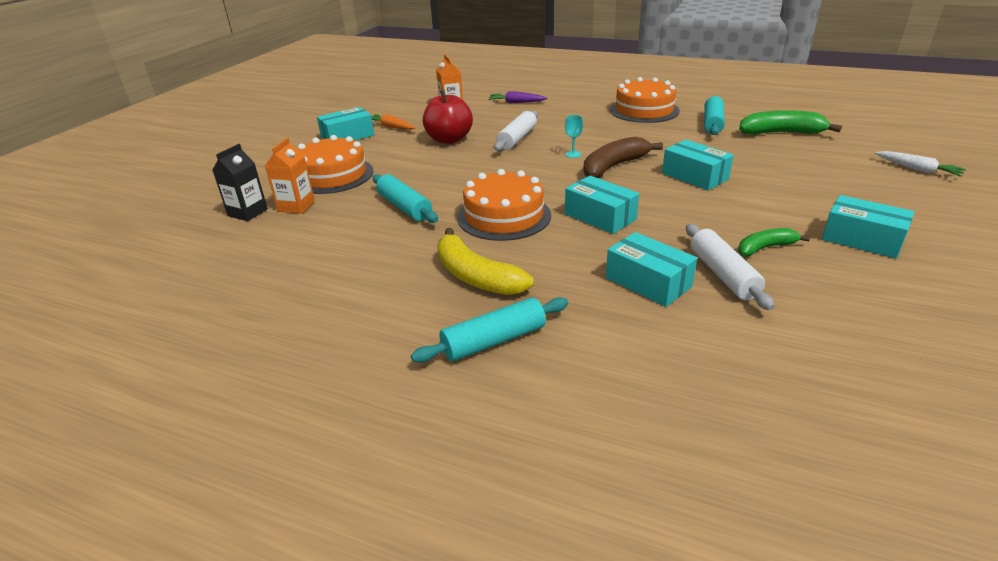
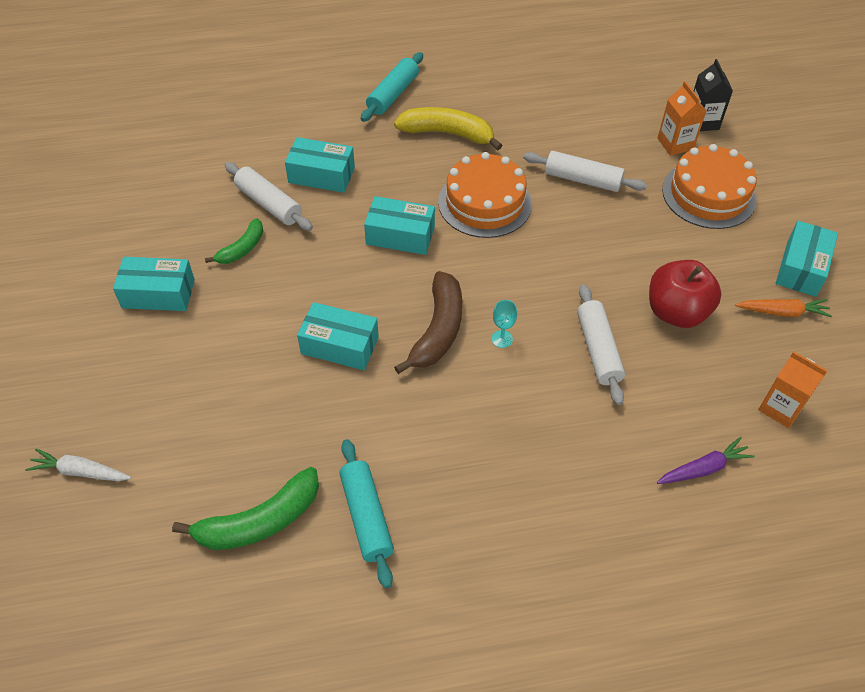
camera: 145 degrees right, 20 degrees up
(404, 207) = (582, 179): turquoise rolling pin -> white rolling pin
(644, 110) = (489, 525): orange cake -> none

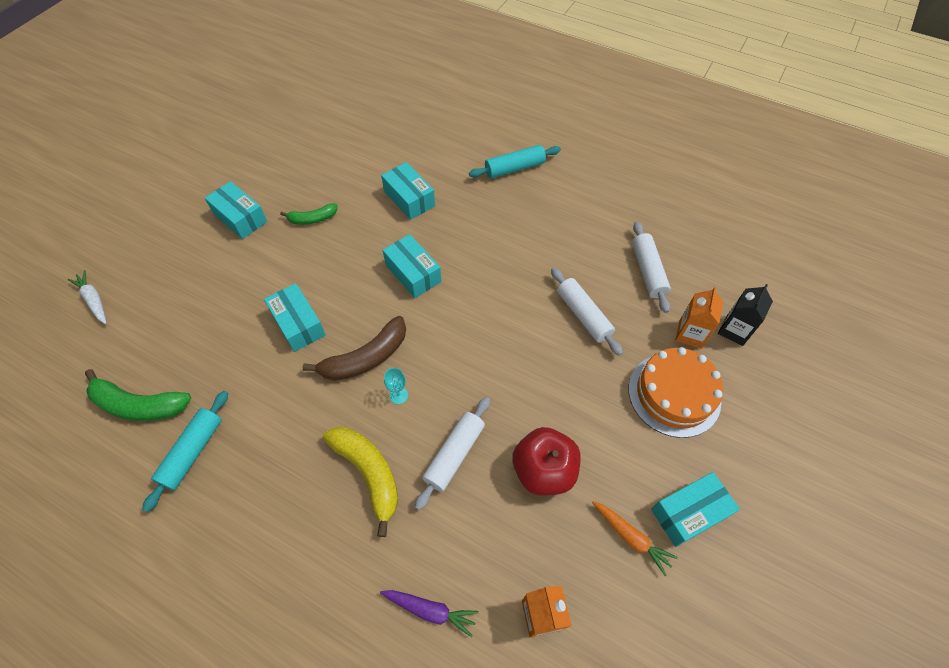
camera: 40 degrees right, 5 degrees up
(269, 204) = (358, 199): white rolling pin -> white rolling pin (648, 271)
(447, 133) = (522, 219): yellow banana -> yellow banana (368, 473)
(485, 203) = (493, 287): orange cake -> none

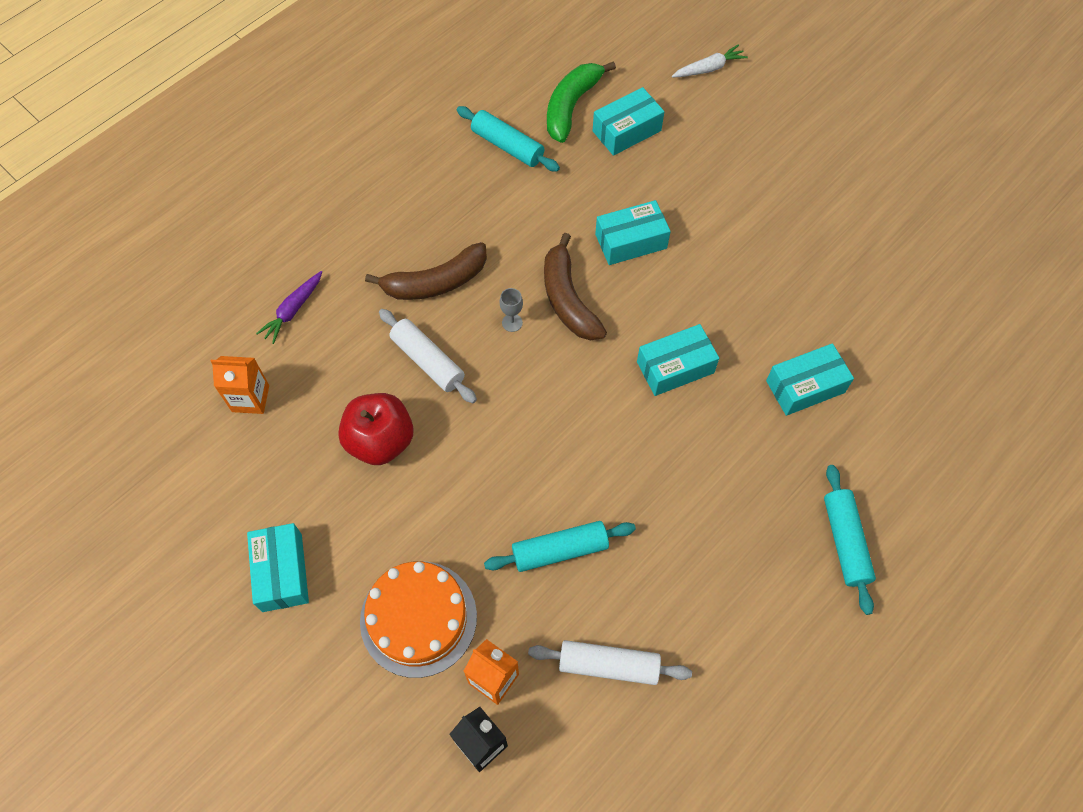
camera: 105 degrees right, 5 degrees up
(240, 218) = (804, 197): turquoise box -> turquoise box (626, 131)
(312, 219) = (788, 271): green banana -> none
(368, 473) = (435, 282): yellow banana -> brown banana
(398, 395) = (512, 322): turquoise goblet -> grey goblet
(583, 315) = (560, 550): white rolling pin -> turquoise rolling pin
(630, 537) = (282, 502): orange carrot -> none

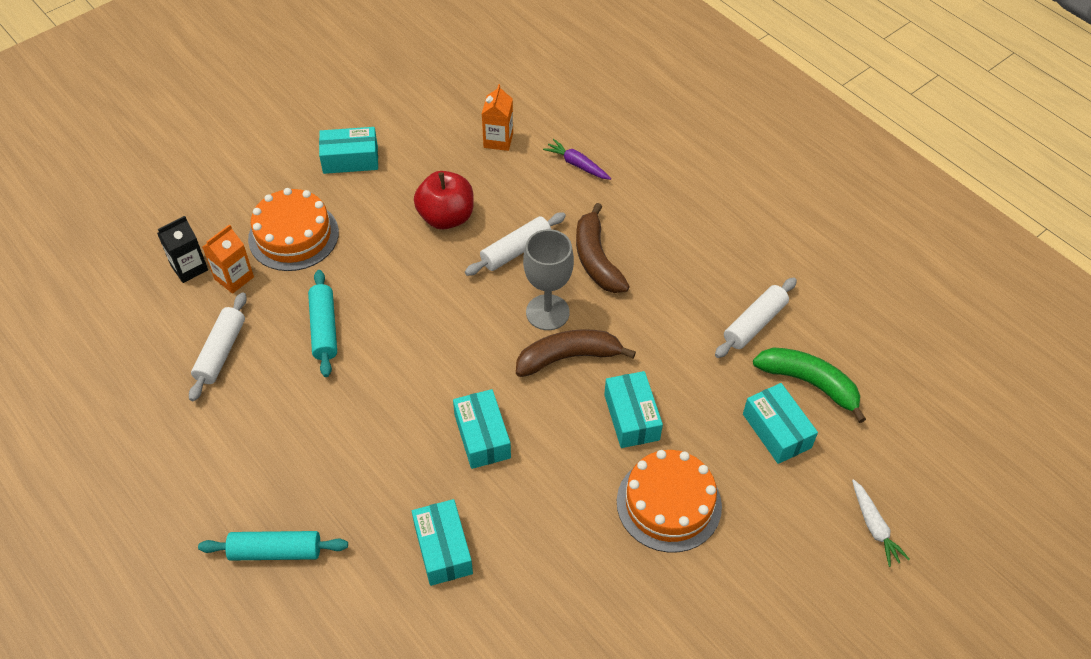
camera: 95 degrees right, 10 degrees down
(507, 146) = (754, 323): turquoise rolling pin -> white rolling pin
(512, 322) = (547, 312): grey goblet -> grey goblet, size x2.28
(717, 209) = (669, 503): none -> orange cake

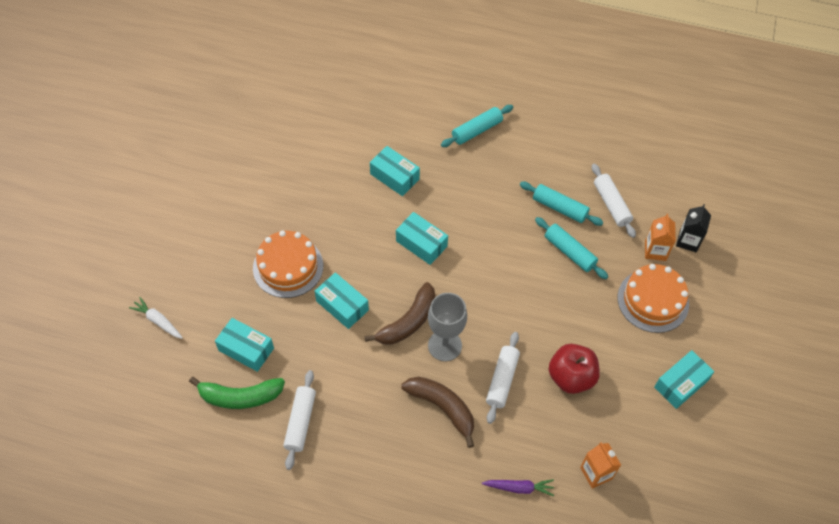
camera: 145 degrees right, 5 degrees up
(282, 383) = (559, 208): none -> turquoise rolling pin

